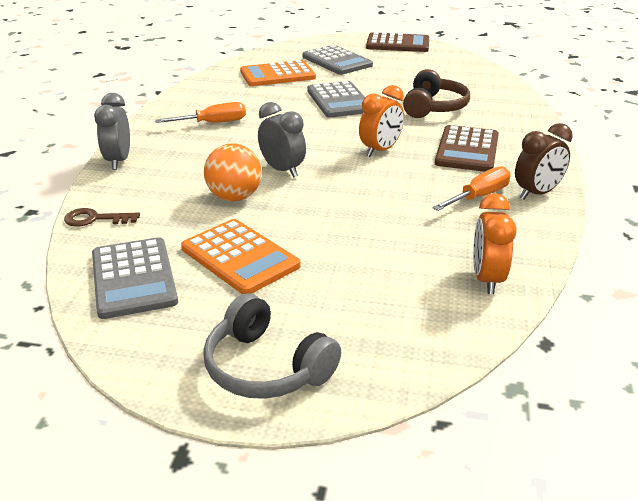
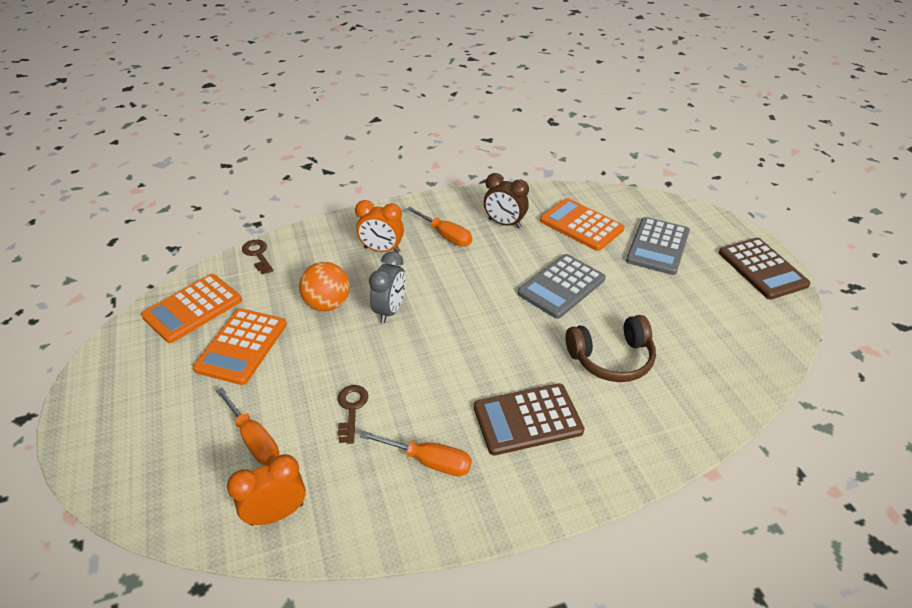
camera: 60 degrees right, 10 degrees up
(118, 161) = (345, 223): grey clock -> none
(133, 278) = (193, 308): grey calculator -> orange calculator
(266, 367) = (112, 419): grey headphones -> none
(380, 150) = (474, 355): orange clock -> orange clock (382, 250)
(383, 274) = (254, 439): none -> orange screwdriver
(390, 216) = (351, 409): none -> brown key
(537, 194) = (467, 508): brown clock -> brown clock (504, 223)

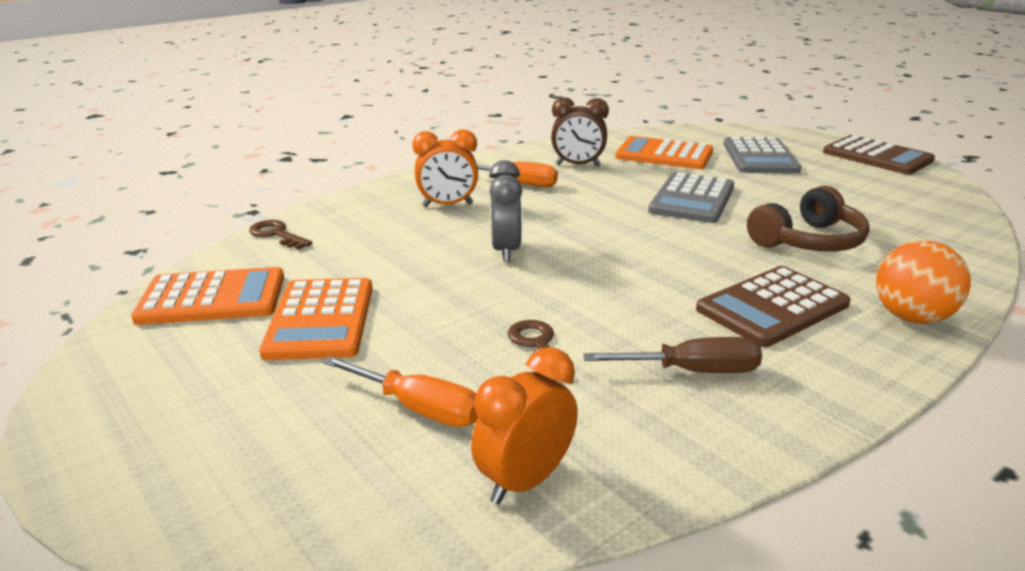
camera: 20 degrees left, 15 degrees down
(193, 308) = (212, 298): orange calculator -> orange calculator turned 120 degrees counterclockwise
(327, 304) = (416, 260): orange ball -> orange ball (911, 317)
(428, 461) = (691, 371): orange screwdriver -> brown screwdriver

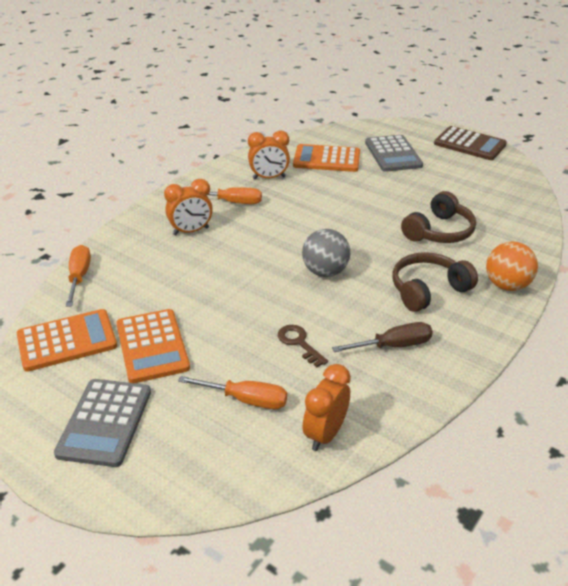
camera: 15 degrees left, 10 degrees up
(276, 234) = (79, 277): brown key -> orange screwdriver
(506, 251) = (249, 268): grey clock -> none
(578, 165) = (269, 178): brown clock -> orange clock
(615, 267) = (325, 272): none -> grey ball
(692, 199) = (357, 202): grey calculator -> grey calculator (105, 422)
(772, 307) = (428, 290): brown calculator -> brown headphones

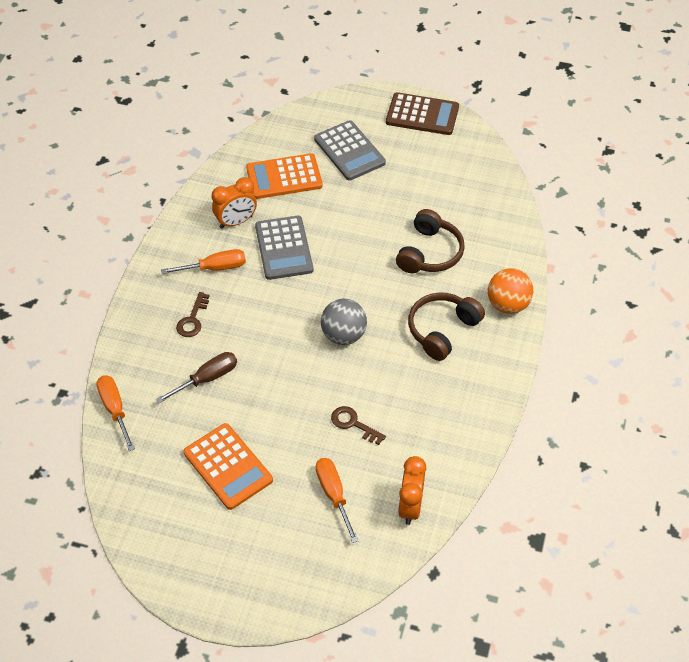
camera: 20 degrees left, 15 degrees up
(67, 341) = (148, 485): orange calculator -> none
(105, 422) = (229, 553): grey calculator -> grey calculator (284, 248)
(191, 231) = (192, 319): orange clock -> brown key
(245, 400) = (334, 495): orange screwdriver -> orange screwdriver turned 105 degrees counterclockwise
(393, 346) = (433, 402): brown screwdriver -> brown screwdriver (207, 379)

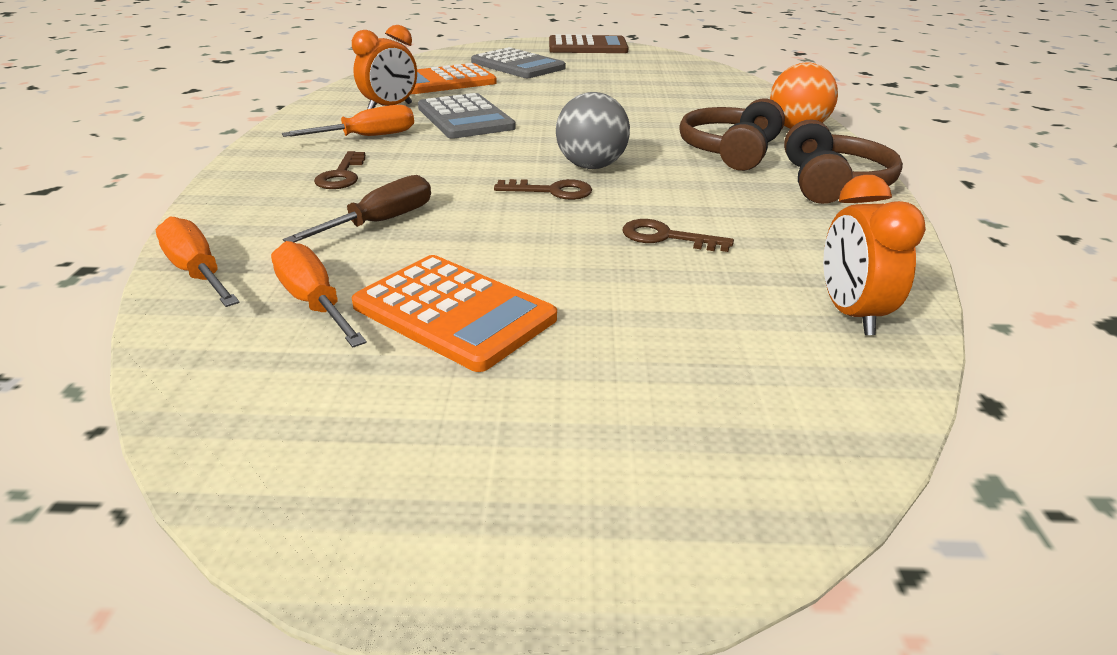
camera: 15 degrees left, 20 degrees down
(309, 362) = (552, 191): none -> brown key
(334, 495) = (693, 320): orange screwdriver -> orange screwdriver (314, 303)
(429, 253) = (663, 107): brown headphones -> brown headphones (832, 183)

